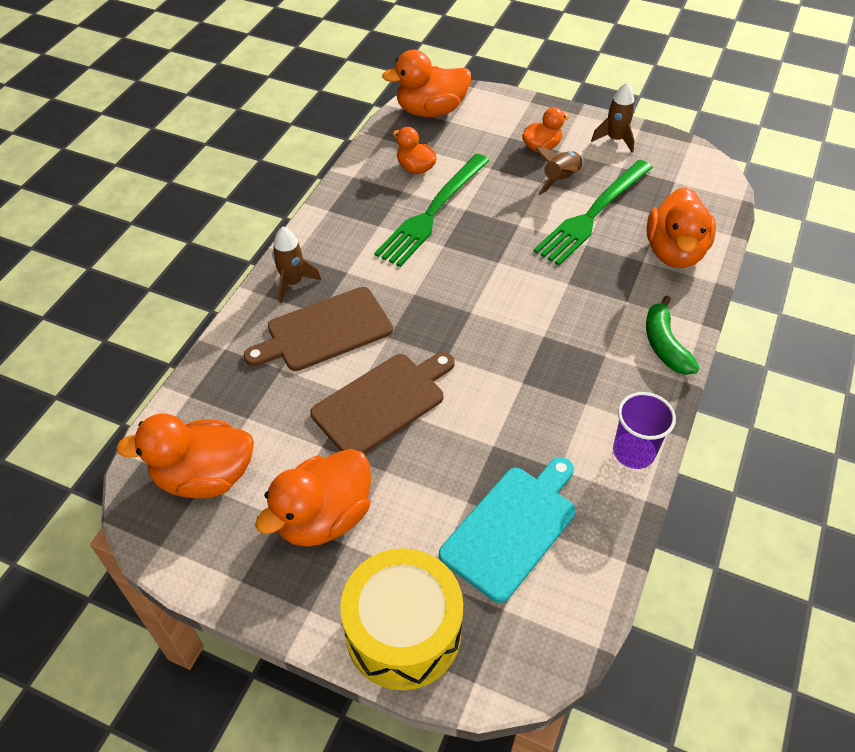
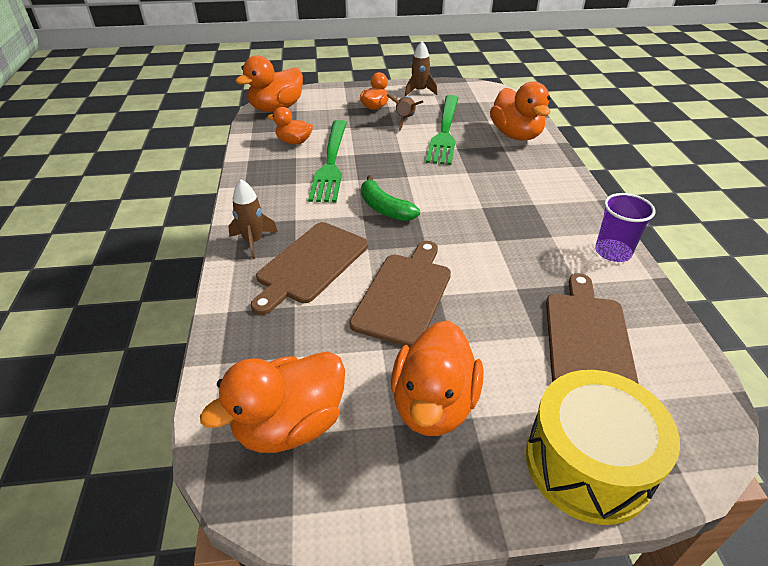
camera: 30 degrees left, 10 degrees down
(512, 527) = (587, 338): turquoise cutting board -> brown cutting board
(664, 345) = (564, 184): green banana -> green banana (384, 208)

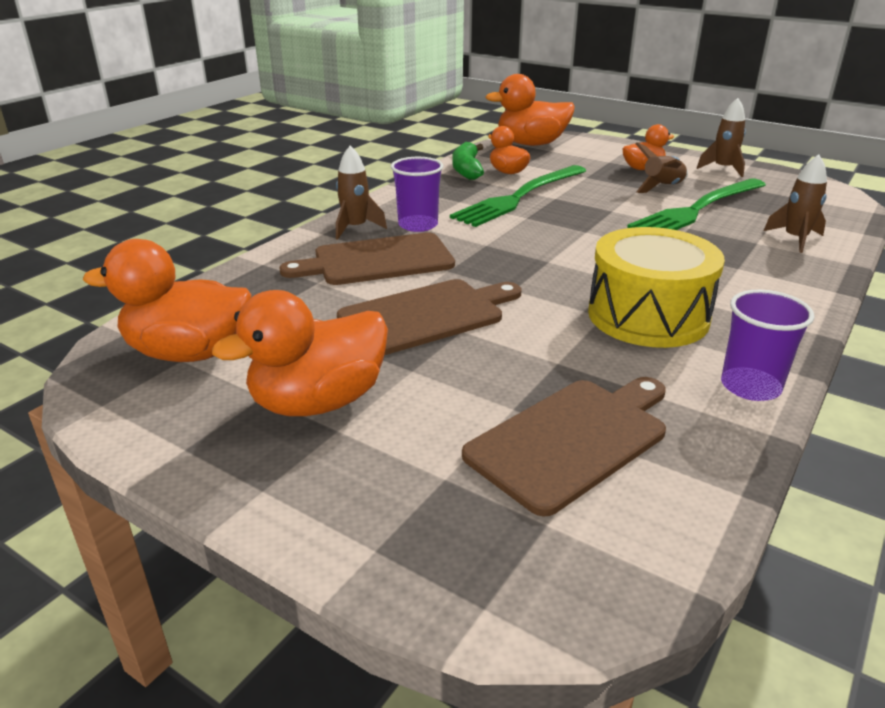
camera: 40 degrees right, 10 degrees down
(295, 218) = (418, 225): none -> purple cup
(384, 208) = (517, 247): green banana -> green banana (467, 169)
(516, 135) = (795, 239): orange duck -> brown rocket
(588, 463) = (388, 530): yellow drum -> yellow drum (648, 316)

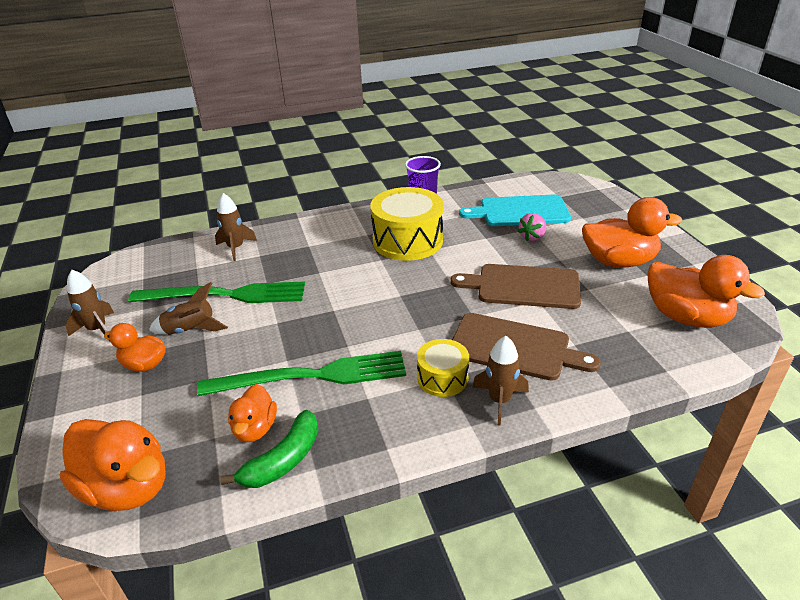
camera: 140 degrees left, 5 degrees up
(418, 225) = (442, 378): purple cup -> yellow drum
(491, 392) = (532, 237): none -> pink strawberry
(572, 439) = (520, 211): brown cutting board -> turquoise cutting board

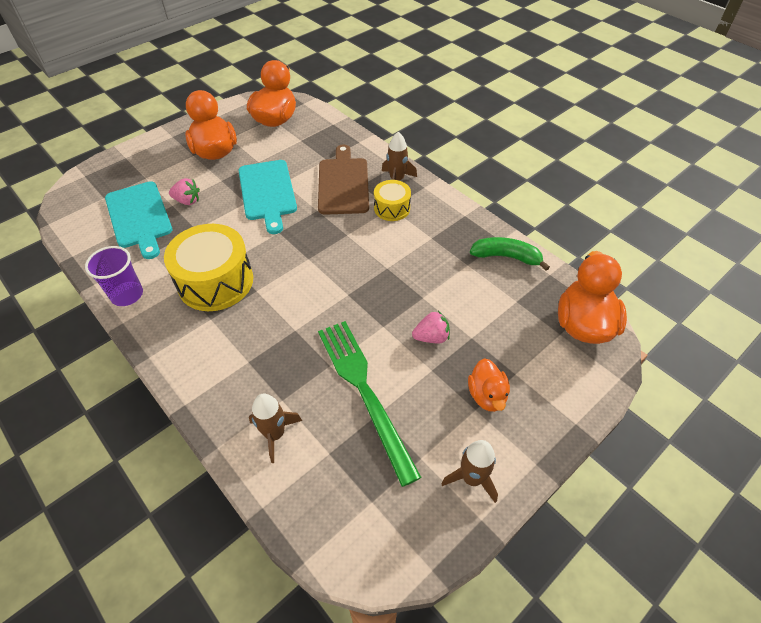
camera: 115 degrees left, 15 degrees up
(190, 330) = (427, 388): brown rocket -> none
(235, 350) = (431, 337): none -> pink strawberry
(255, 429) = (495, 283): orange duck -> none
(312, 376) = (430, 274): green fork -> none
(523, 286) = (267, 192): brown cutting board -> turquoise cutting board

